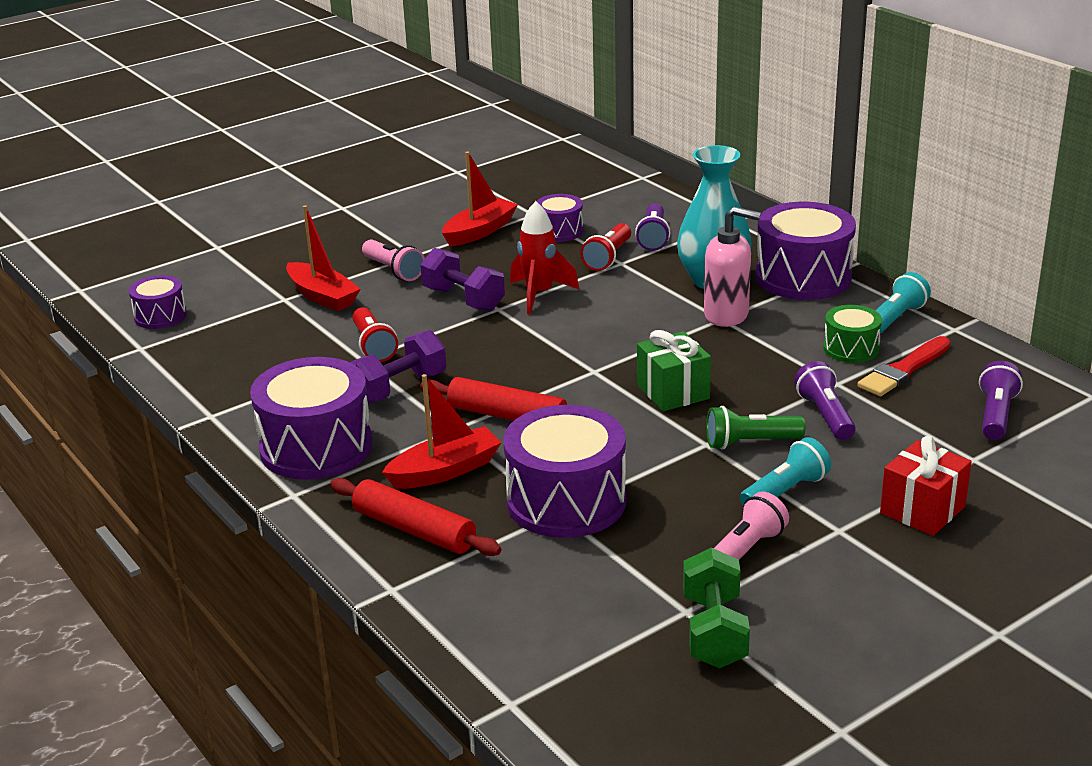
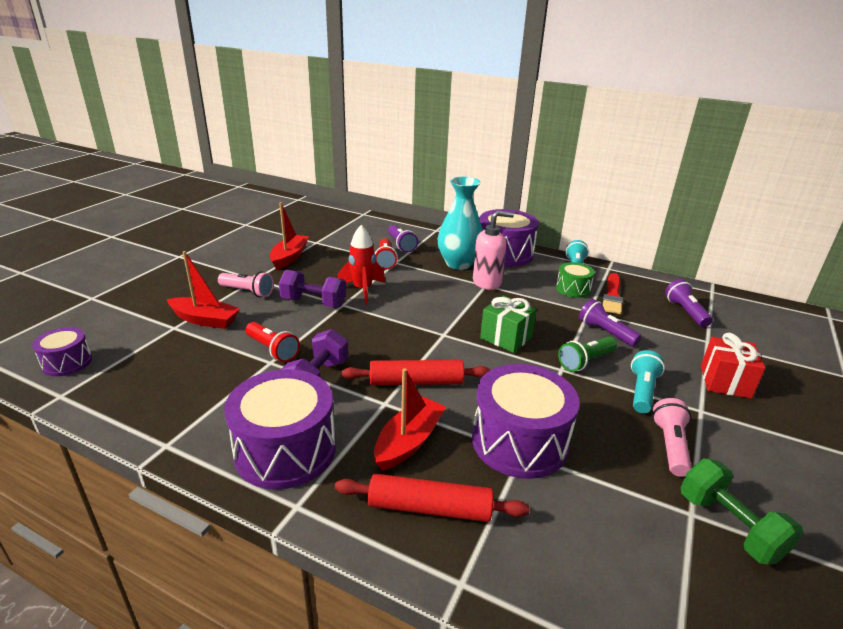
camera: 30 degrees left, 0 degrees up
(559, 231) = (341, 249): purple drum -> none

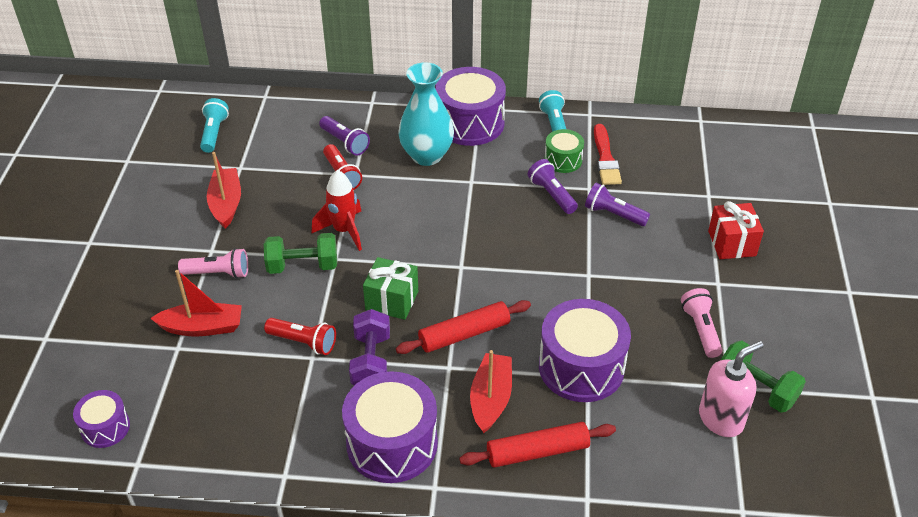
camera: 20 degrees left, 15 degrees up
(314, 303) = (302, 266): purple dumbbell -> green dumbbell
(487, 282) = (471, 177): pink soap dispenser -> pink soap dispenser (721, 419)
(506, 338) = (523, 252): green gift -> green gift (392, 300)
(585, 361) = (607, 258): green flashlight -> none
(642, 391) = (665, 278): turquoise flashlight -> turquoise flashlight (214, 133)
(685, 312) = (681, 161): purple flashlight -> purple flashlight (552, 195)

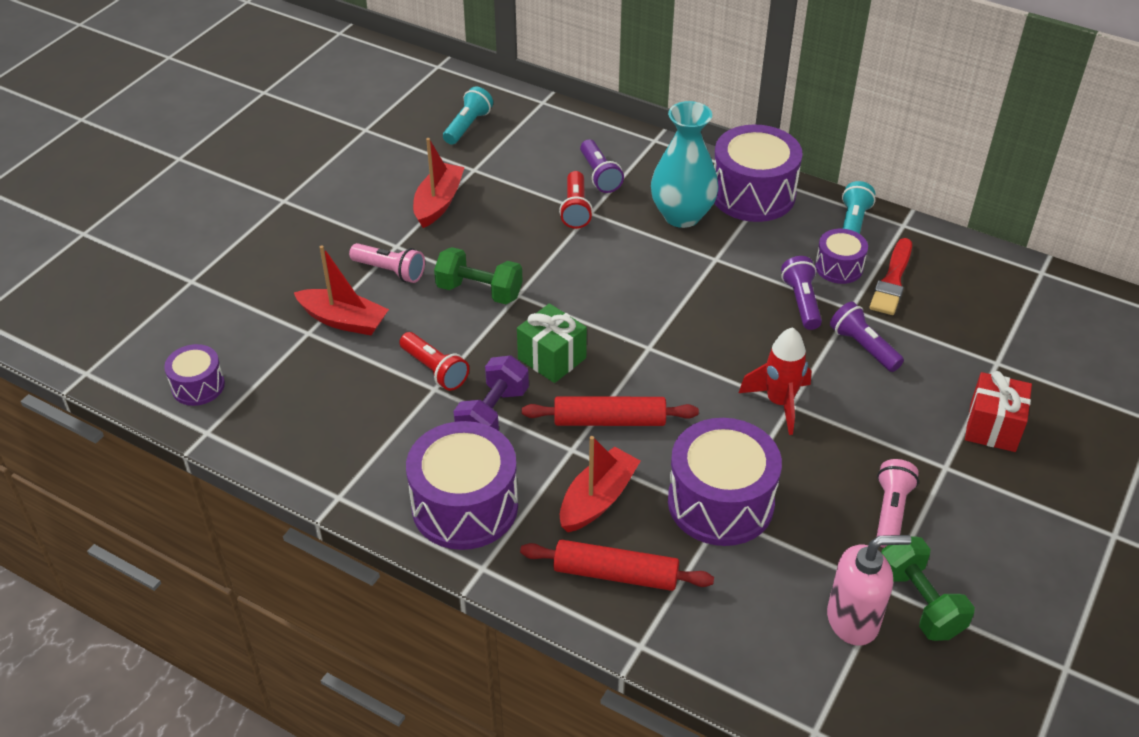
camera: 25 degrees right, 0 degrees up
(344, 231) = (544, 268): red rocket -> red rocket (779, 403)
(563, 160) = (839, 267): green drum -> purple drum

